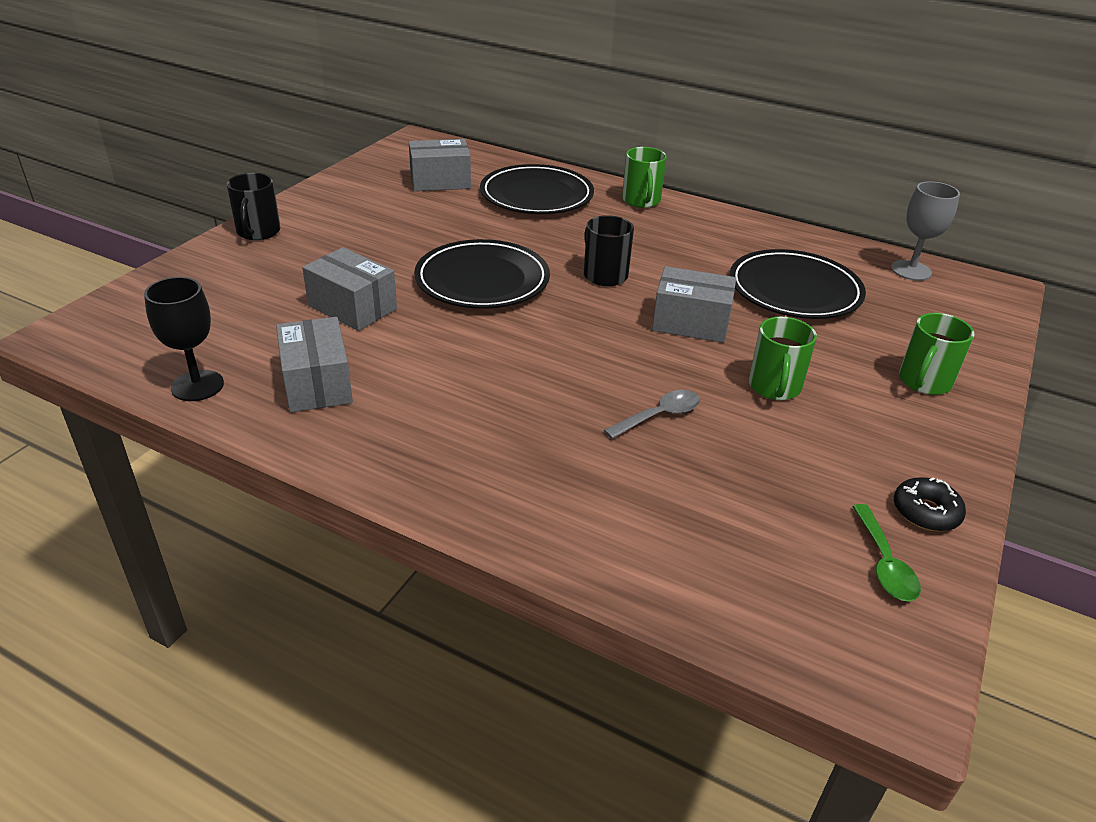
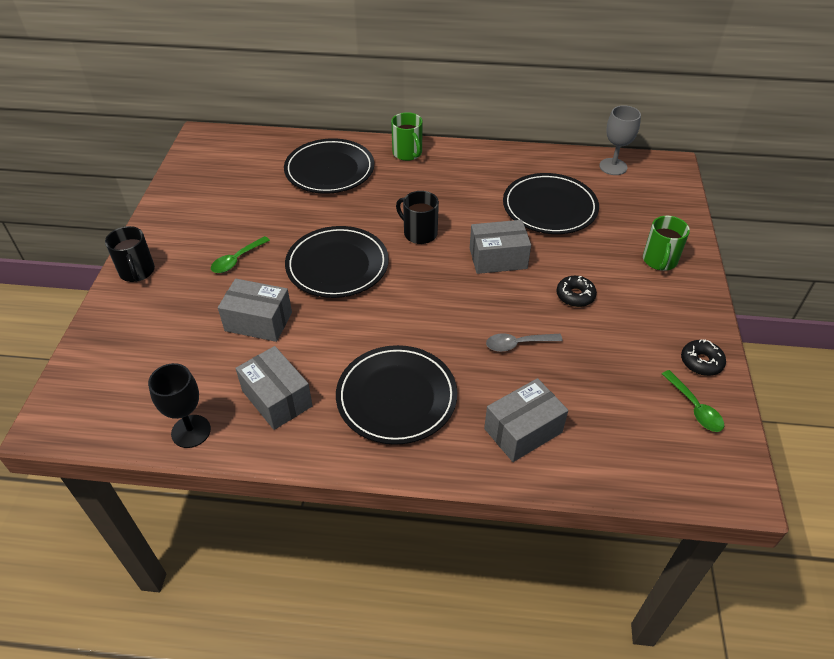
camera: 20 degrees left, 10 degrees up
(371, 248) = (237, 260): none -> green spoon
(440, 181) = (248, 176): grey box -> grey box (523, 430)
(461, 424) = (396, 397): none -> black plate
(659, 416) = (517, 344): grey spoon -> grey spoon turned 135 degrees counterclockwise
(774, 387) = (575, 296): green mug -> black donut

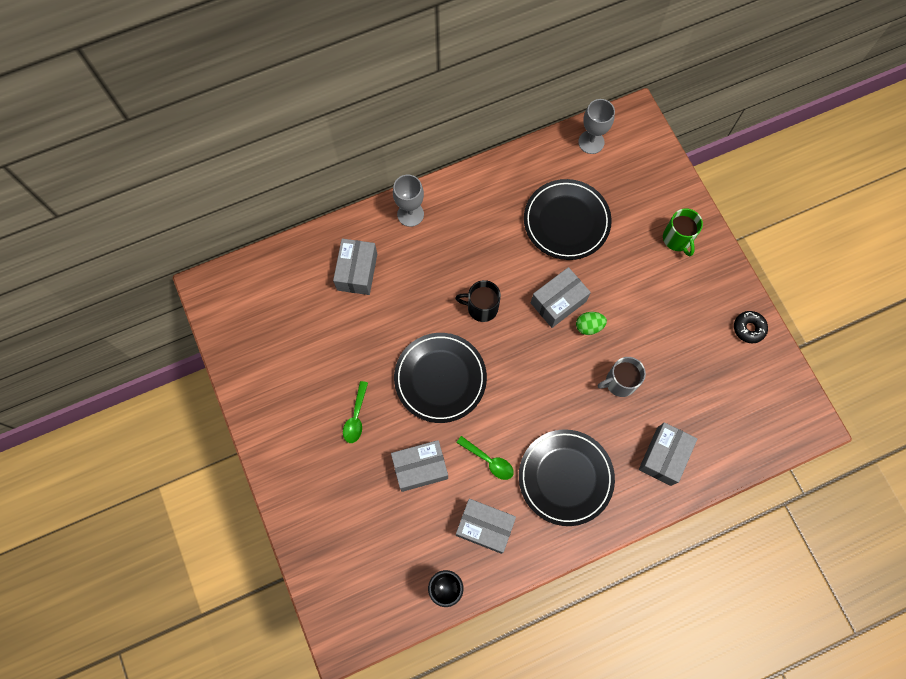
camera: 30 degrees left, 25 degrees up
(137, 271) = (284, 475): black mug -> none
(329, 170) = (357, 272): black plate -> grey box
(407, 153) = (410, 214): green mug -> grey goblet
(516, 288) = (589, 326): none -> green egg
(517, 344) = (620, 382): grey spoon -> grey mug
(575, 296) = (635, 311): black donut -> none
(694, 408) = (761, 373): green spoon -> green spoon (489, 461)

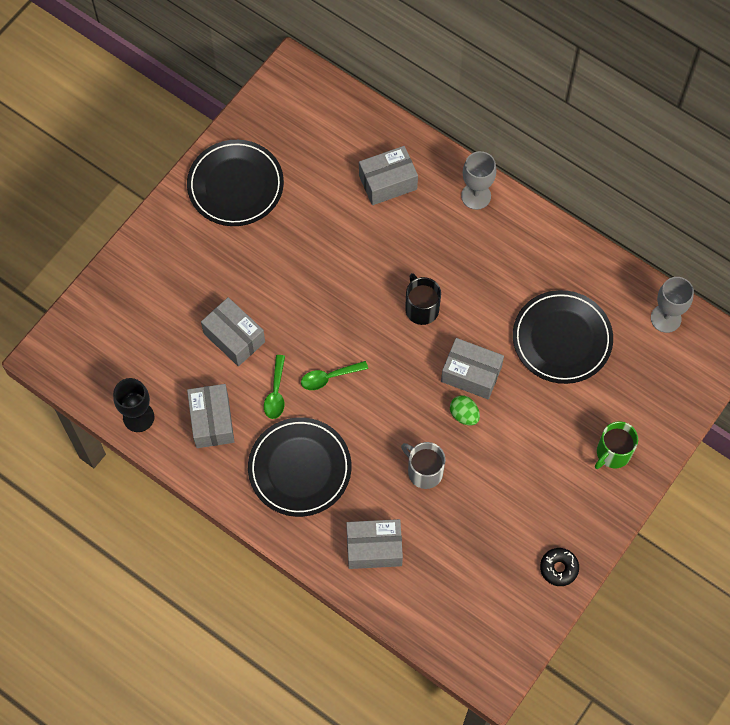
camera: 60 degrees right, 5 degrees down
(356, 417) = (248, 258): green spoon -> green spoon (329, 377)
(440, 378) = (329, 309): black plate -> black plate (235, 185)

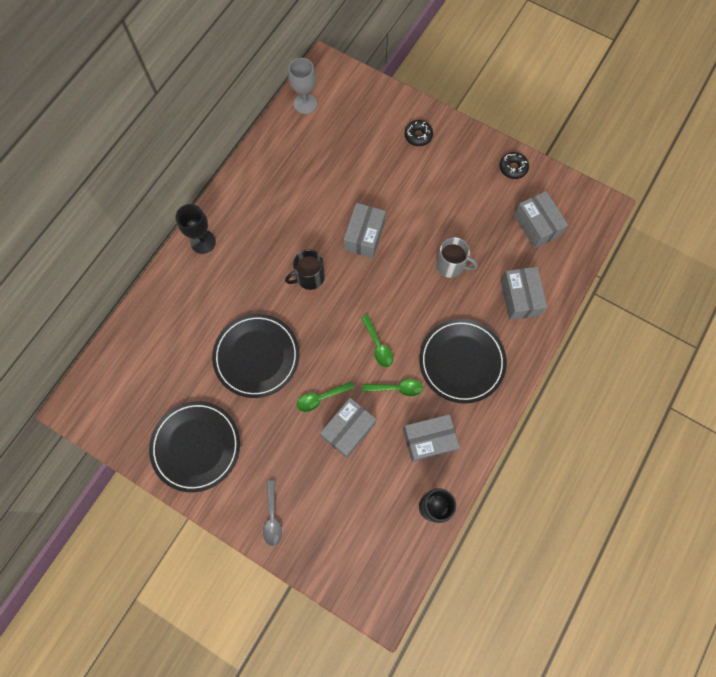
camera: 95 degrees left, 5 degrees up
(151, 256) = (272, 517): none -> grey spoon
(274, 311) = (321, 398): none -> green spoon
(388, 182) = (191, 313): grey box -> grey box (536, 225)
(424, 471) = (451, 265): grey mug -> grey mug turned 105 degrees counterclockwise
(464, 415) = (399, 239): green egg -> none
(476, 196) = (203, 242): grey goblet -> black goblet
(562, 339) = (328, 173): black plate -> black plate (256, 356)
(612, 453) = (418, 136): green mug -> black donut

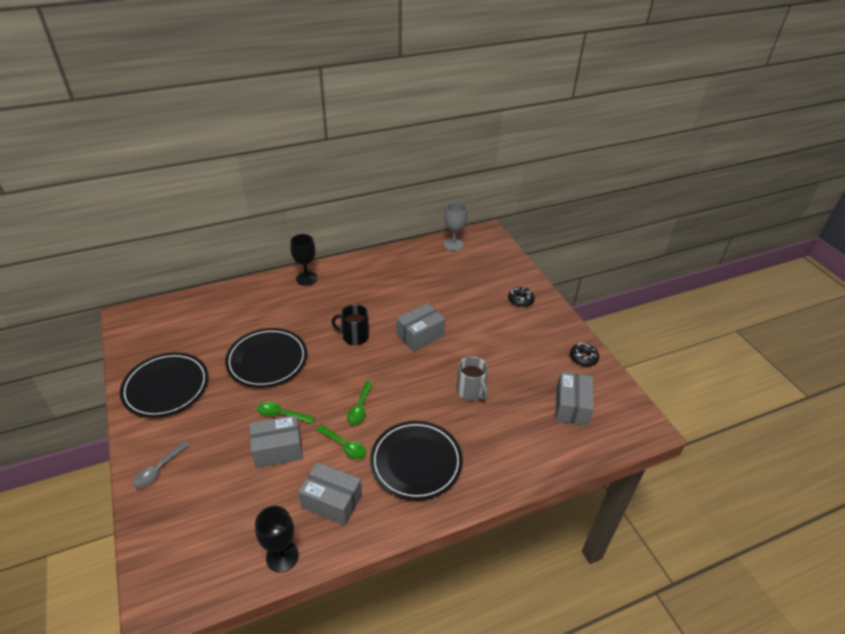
camera: 35 degrees right, 30 degrees down
(519, 298) = (510, 448): grey box -> none

